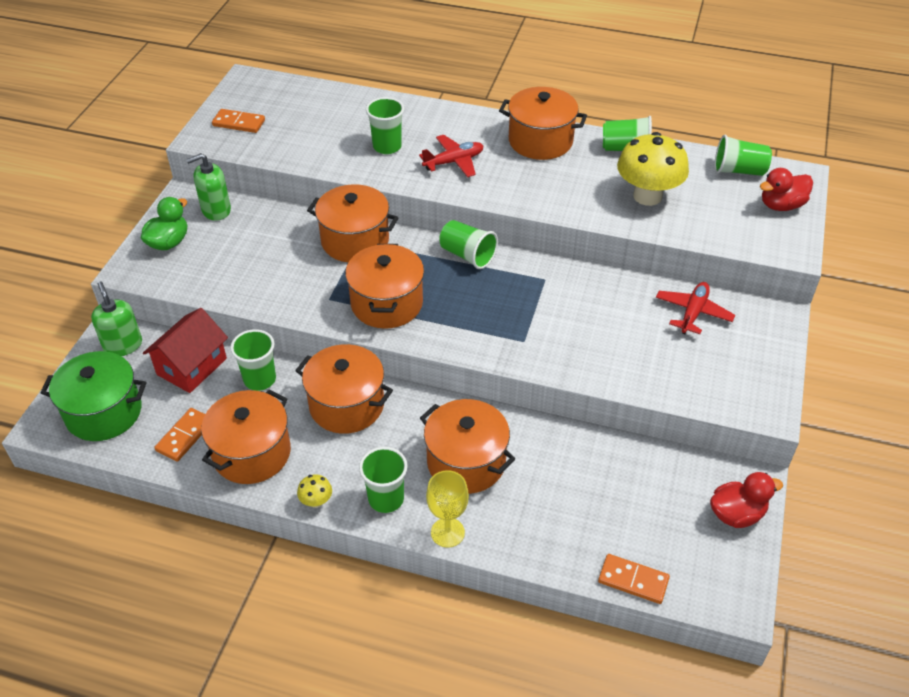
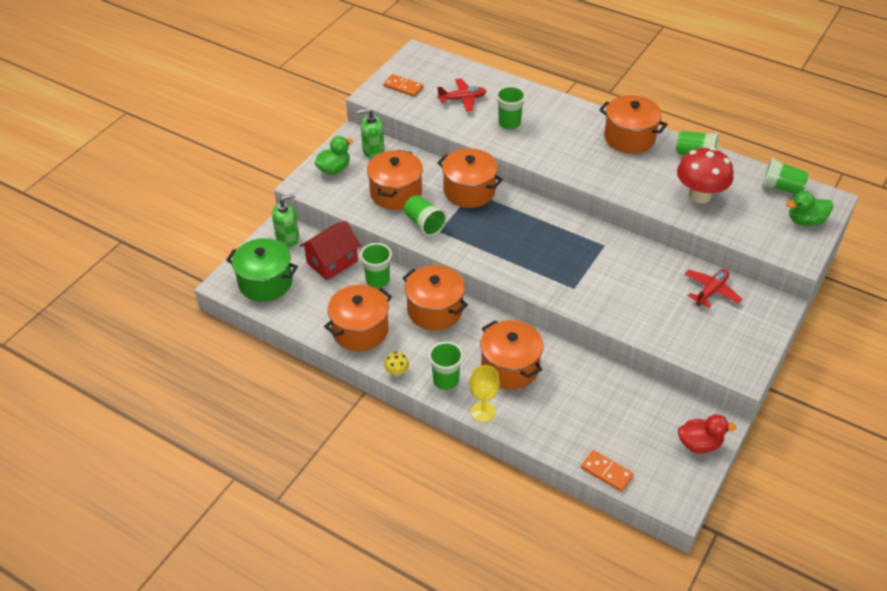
camera: 15 degrees right, 0 degrees up
(123, 345) = (287, 238): green soap dispenser -> green soap dispenser turned 75 degrees clockwise
(185, 436) = (317, 309): orange domino -> none
(387, 303) = (480, 242): orange pot -> orange pot (396, 193)
(454, 162) = (557, 143): red plane -> red plane (462, 99)
(467, 255) = (550, 217): green cup -> green cup (424, 224)
(647, 196) = (699, 195): yellow mushroom -> red mushroom
(781, 205) = (805, 221): red duck -> green duck

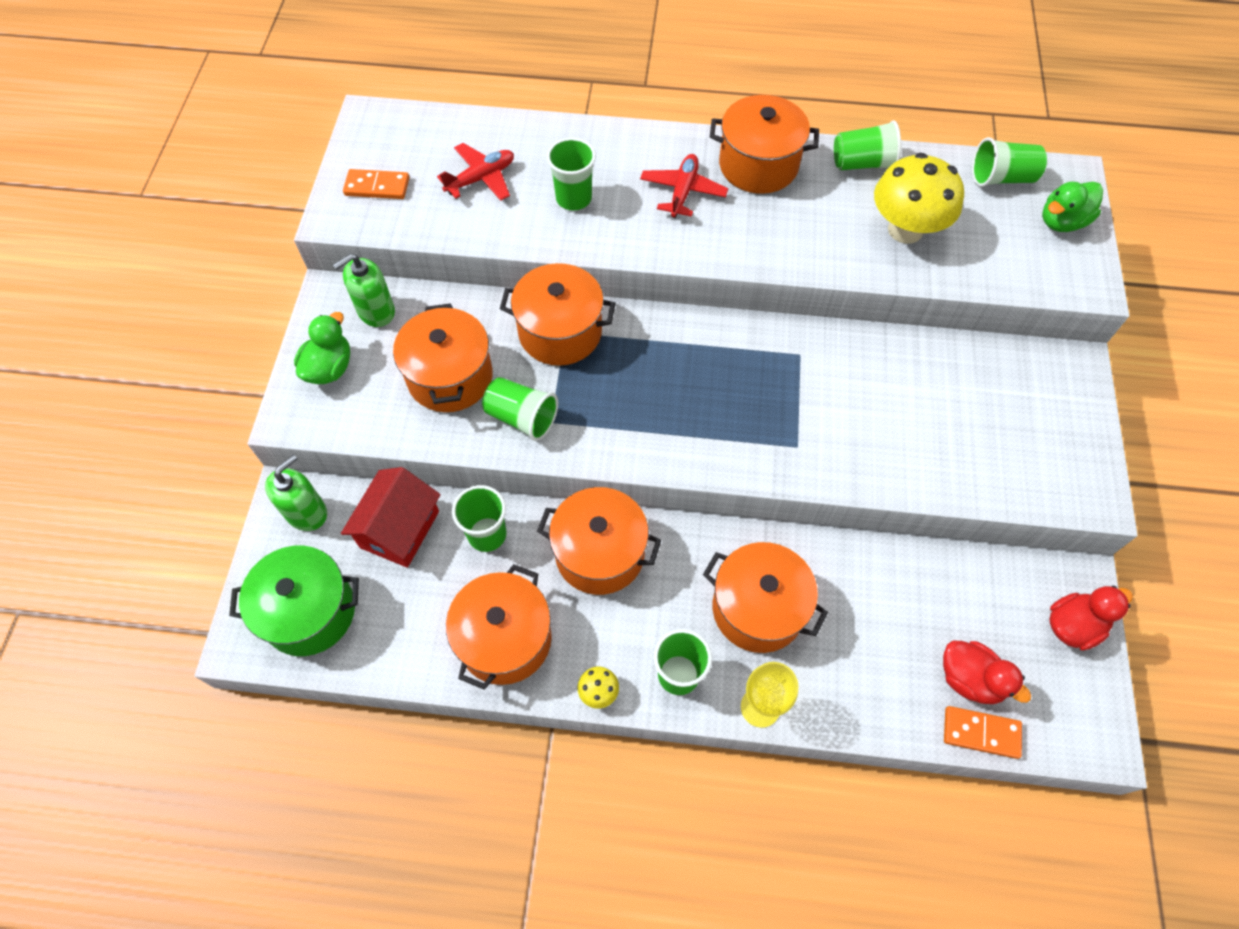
camera: 25 degrees left, 15 degrees up
(616, 445) = (969, 679): none -> red duck
(699, 195) = (905, 230): red mushroom -> yellow mushroom
(711, 291) = (980, 376): red plane -> red plane (683, 191)

